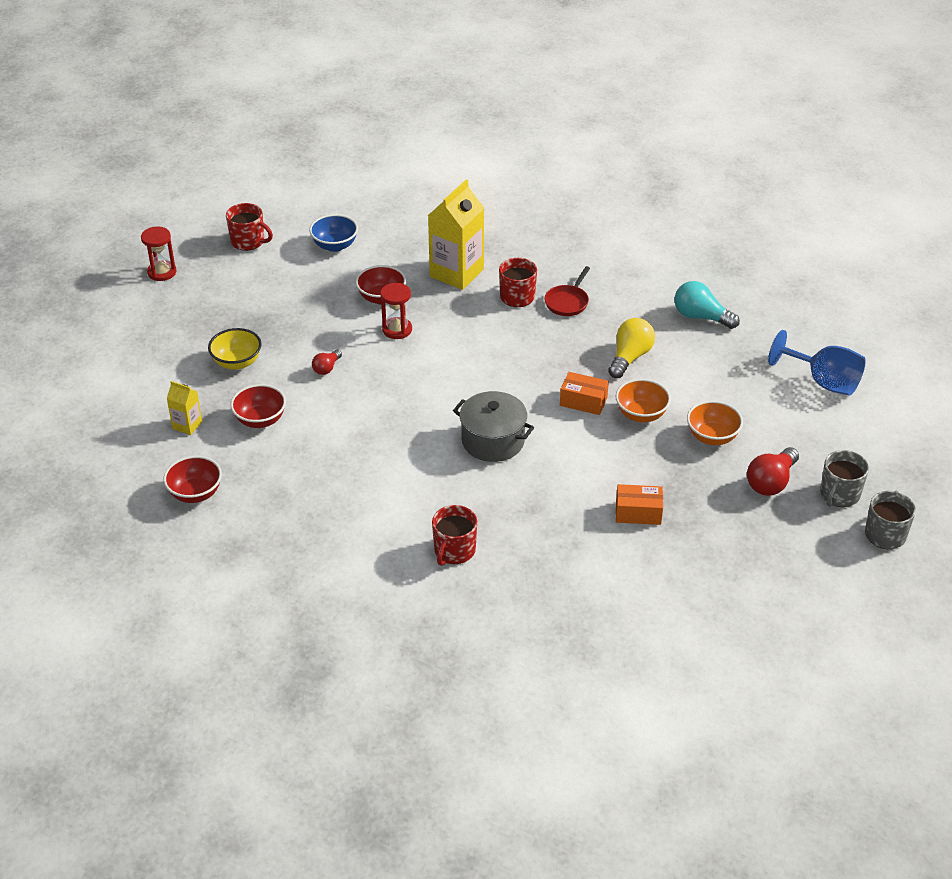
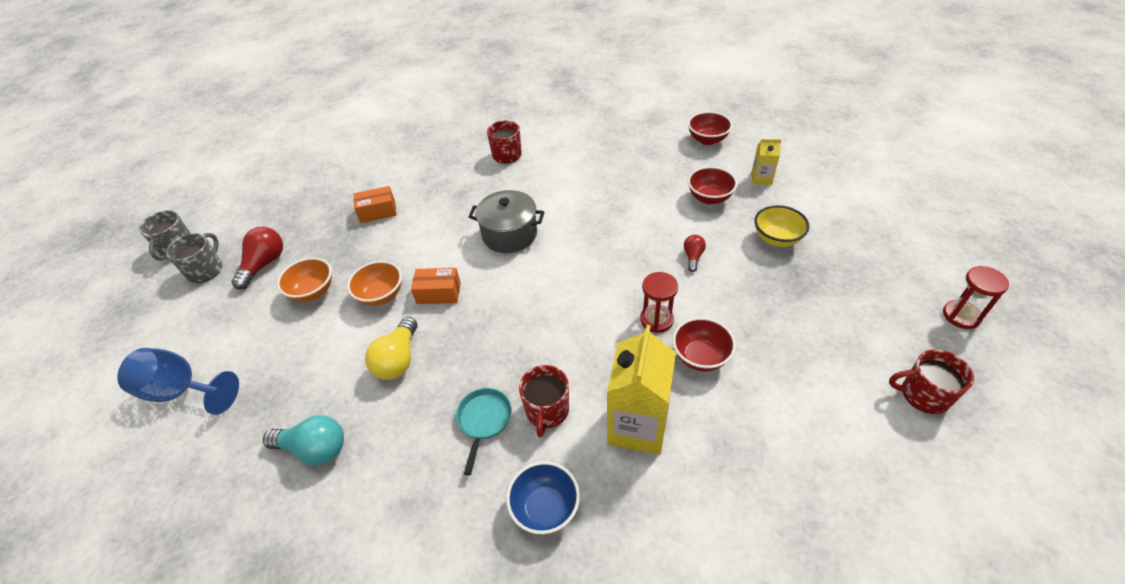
camera: 165 degrees right, 5 degrees up
(335, 245) = (816, 424): blue bowl -> blue bowl (545, 508)
(567, 302) = (484, 420): red pan -> turquoise pan

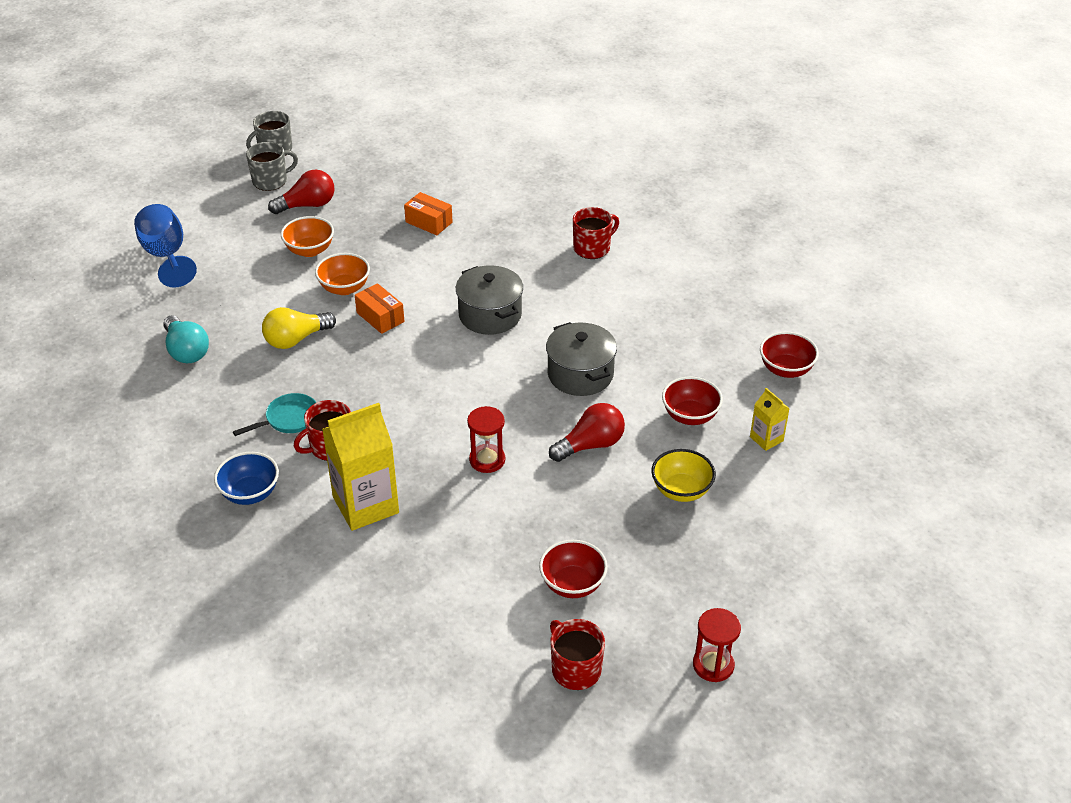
camera: 45 degrees right, 5 degrees down
(618, 224) = (580, 374): none -> grey pot
(693, 257) = (590, 445): red light bulb -> red light bulb, size x1.76
(700, 357) = (473, 507): red bowl -> red bowl (572, 584)

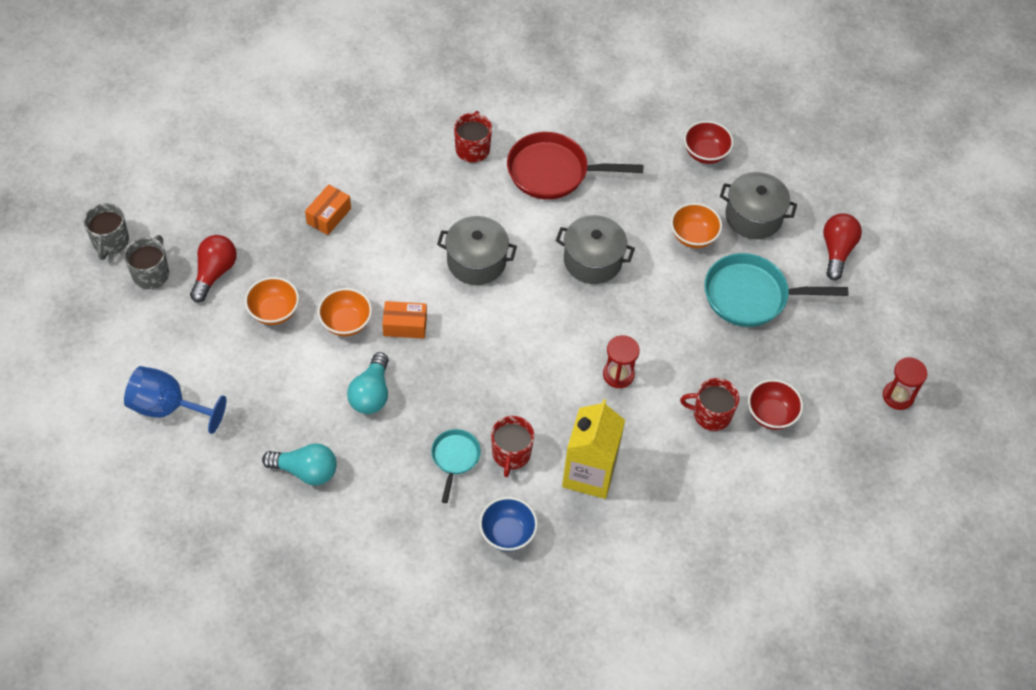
camera: 50 degrees left, 15 degrees up
(296, 339) = (371, 394): yellow light bulb -> turquoise light bulb
(429, 222) = (329, 216): orange box -> orange box turned 45 degrees counterclockwise
(575, 669) = (837, 466): red mug -> red mug (711, 414)
(590, 445) = (664, 309): red light bulb -> red light bulb (837, 251)
(634, 300) = (553, 172): none -> red pan
(681, 490) = (751, 296): yellow bowl -> turquoise pan
(690, 416) = (693, 236): red bowl -> orange bowl
(766, 439) = (753, 216): yellow carton -> grey pot

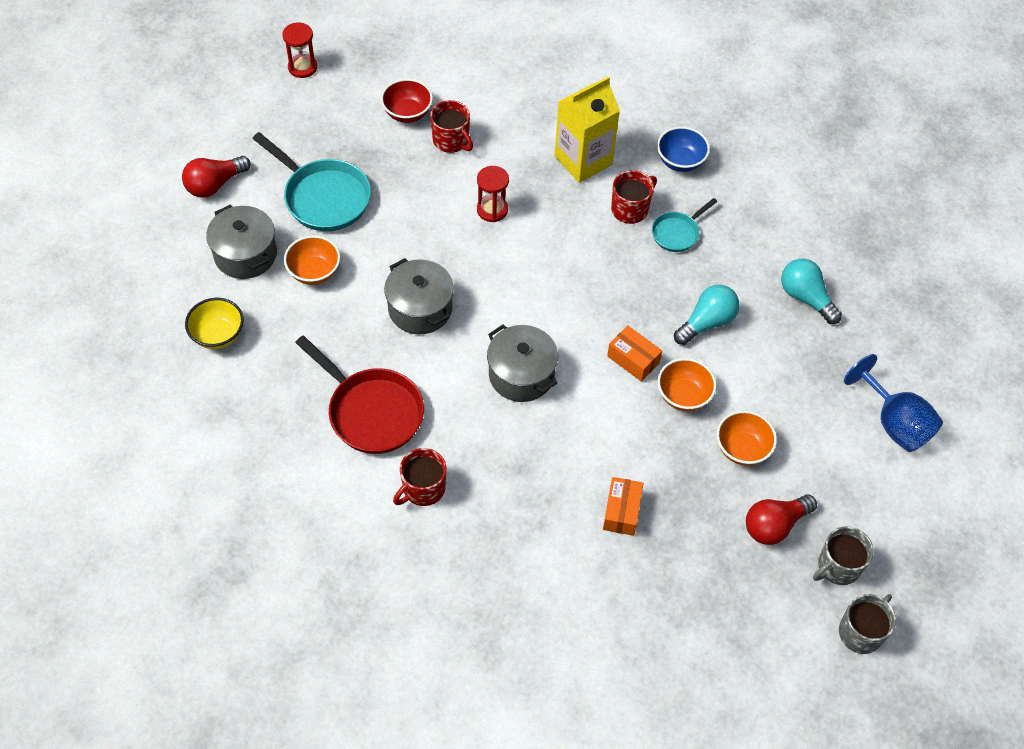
camera: 140 degrees left, 0 degrees up
(329, 216) = (621, 511): orange box -> orange box turned 60 degrees counterclockwise
(705, 153) = (218, 335): red bowl -> yellow bowl

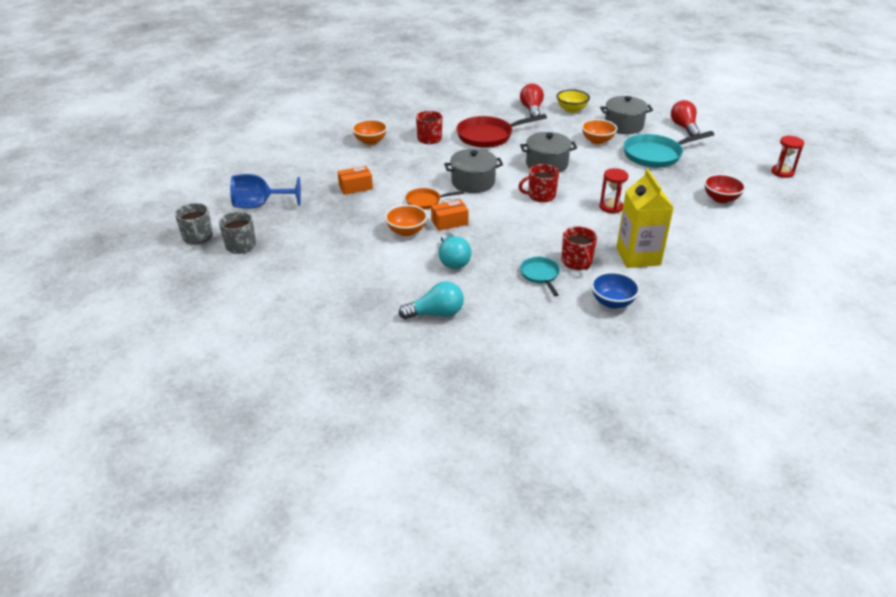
camera: 120 degrees right, 20 degrees down
(451, 140) = (685, 208): red mug -> red mug (540, 195)
(603, 407) = (426, 201): none -> orange pan
(621, 511) = (355, 187): orange box -> orange box turned 60 degrees counterclockwise
(742, 449) = (349, 239): orange bowl -> orange bowl (370, 141)
(774, 525) = (290, 232): red light bulb -> red light bulb (531, 109)
(894, 423) = (300, 310): blue goblet -> blue goblet (259, 205)

